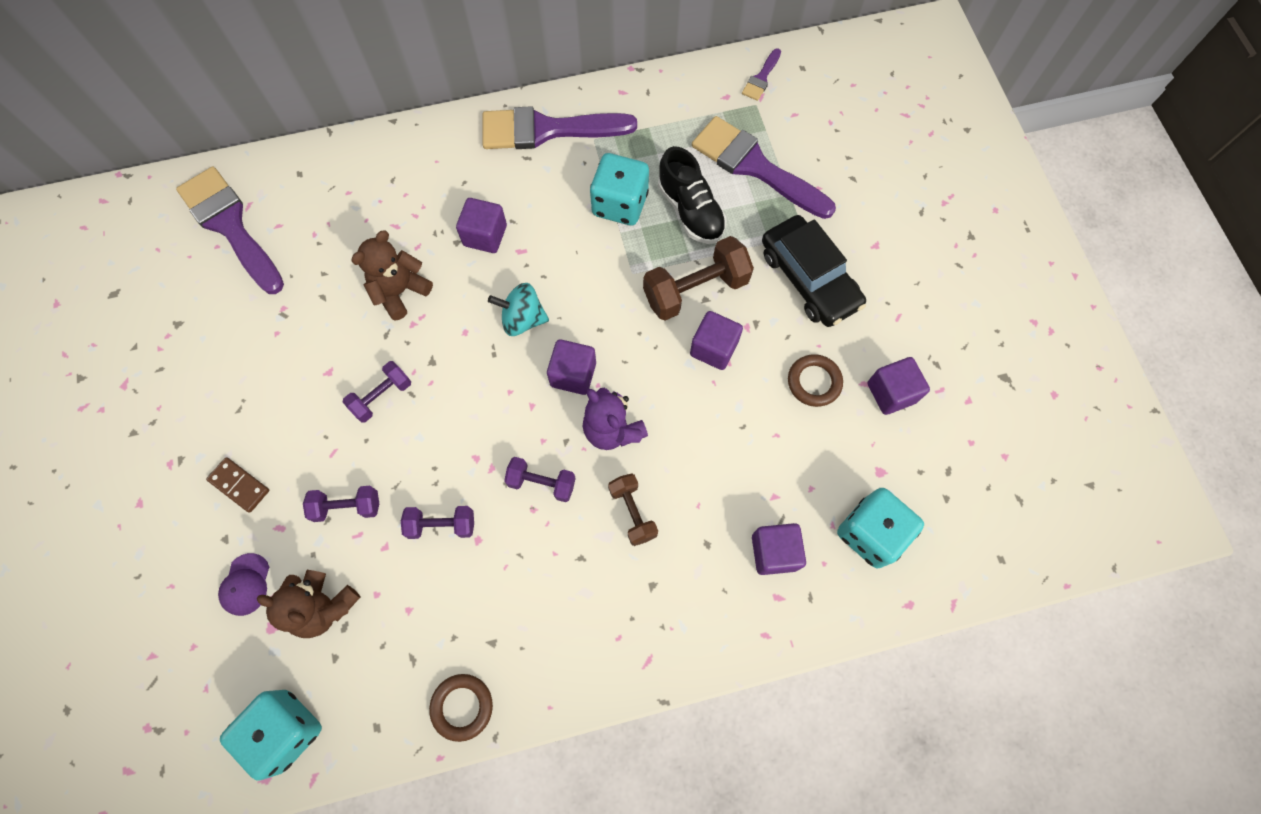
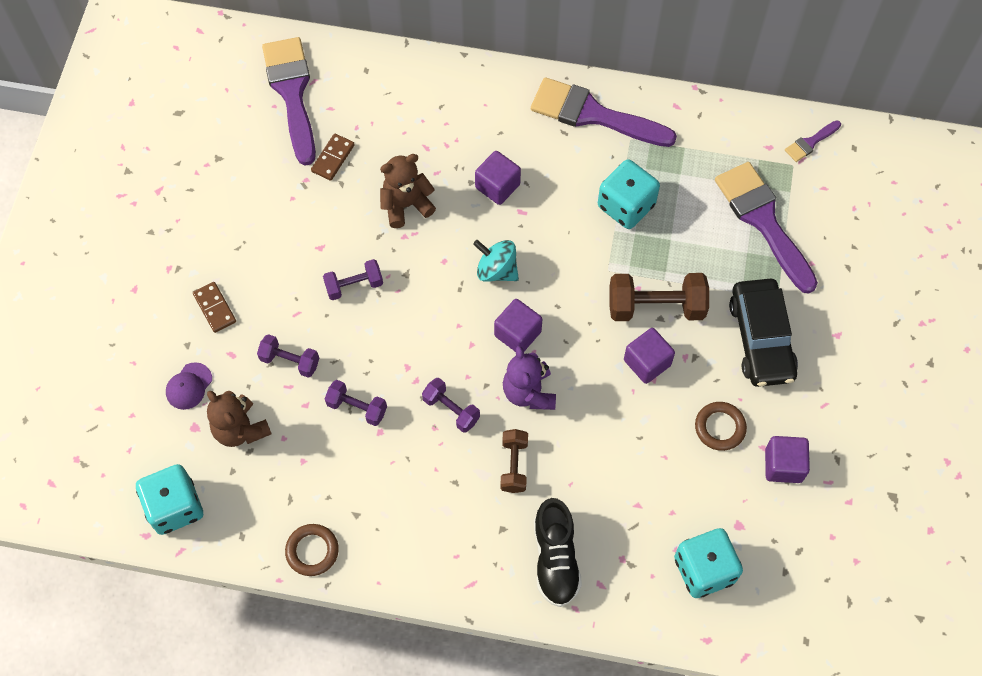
camera: 25 degrees right, 5 degrees down
(302, 275) = (333, 158): none -> brown domino
(690, 211) = (685, 237): black shoe -> black shoe (555, 559)
(774, 552) = (615, 548): purple cube -> none

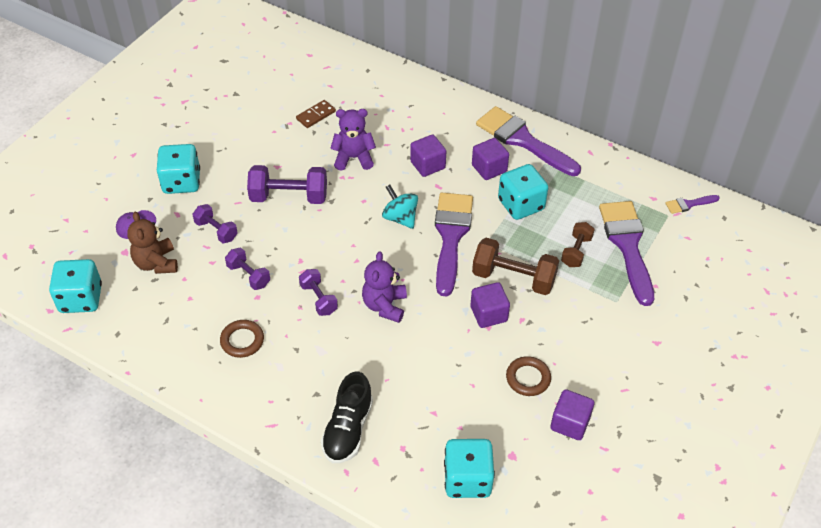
camera: 20 degrees right, 15 degrees down
(214, 308) = (181, 182): brown domino -> turquoise dice
(292, 93) = (308, 70): purple brush -> purple brush (451, 237)
(312, 551) = (163, 361): brown ring -> brown ring (242, 341)
(354, 285) = (289, 197): purple dumbbell -> purple dumbbell, size x1.69
(406, 205) = (353, 158): brown teddy bear -> purple teddy bear
(514, 465) = (348, 352): brown dumbbell -> brown dumbbell (576, 251)
(517, 334) = (395, 264): purple cube -> purple cube (489, 168)
(761, 339) = (590, 326): black car -> none

